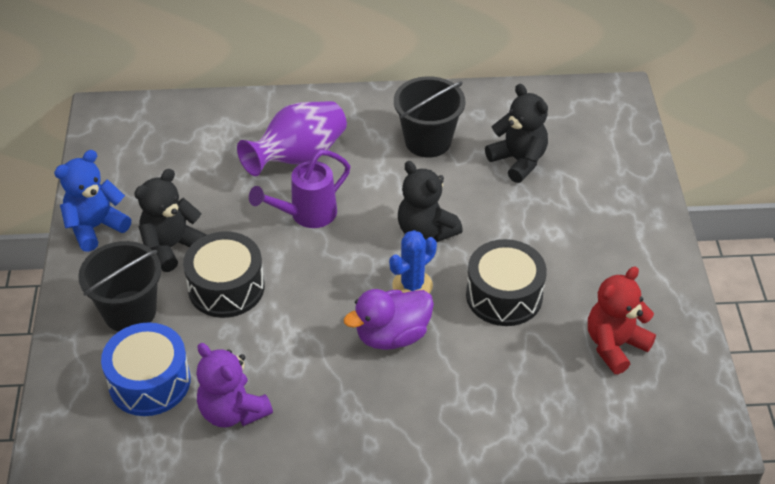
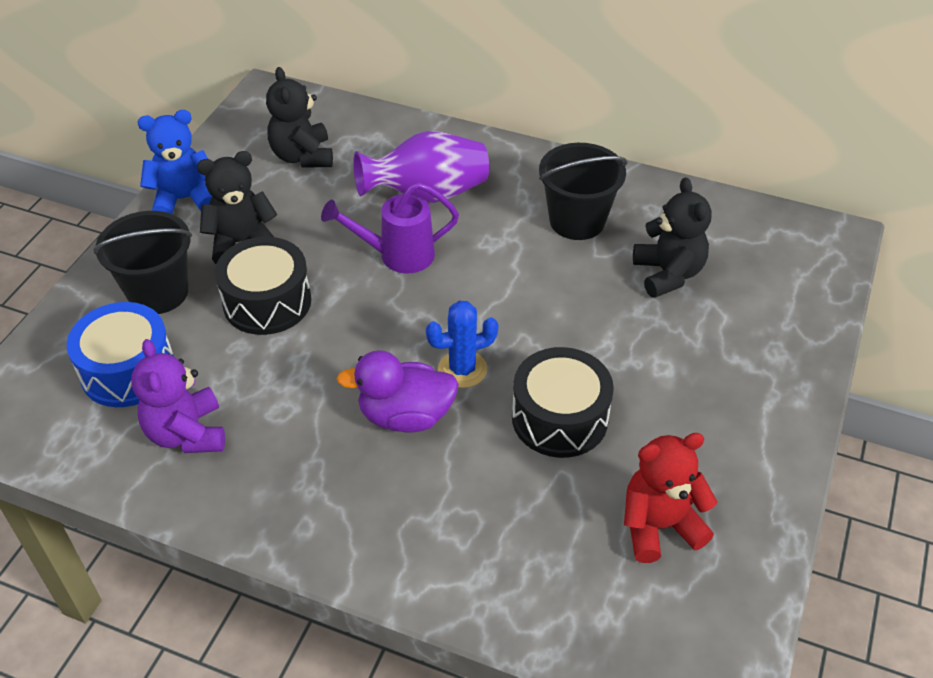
camera: 25 degrees right, 0 degrees up
(425, 231) = (514, 315): black teddy bear -> black teddy bear (302, 156)

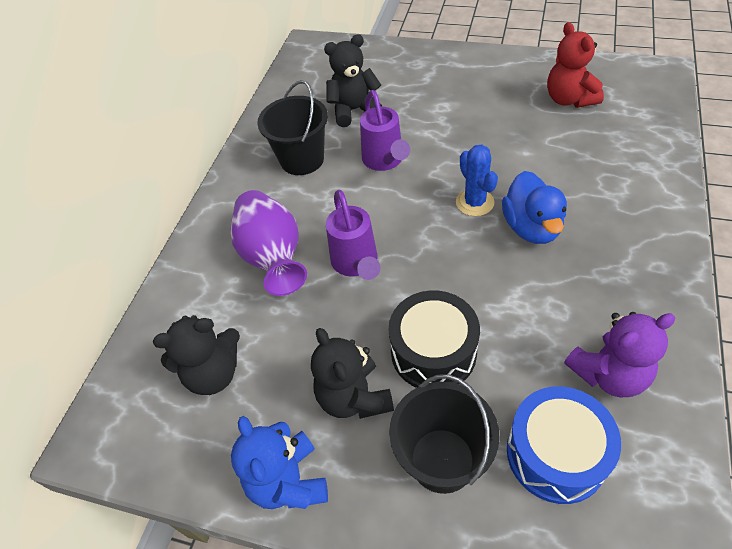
camera: 90 degrees left, 5 degrees up
(405, 416) = (531, 227): purple duck -> blue duck
(557, 294) = (385, 161): none -> purple watering can
(559, 418) = (502, 148): black drum -> none

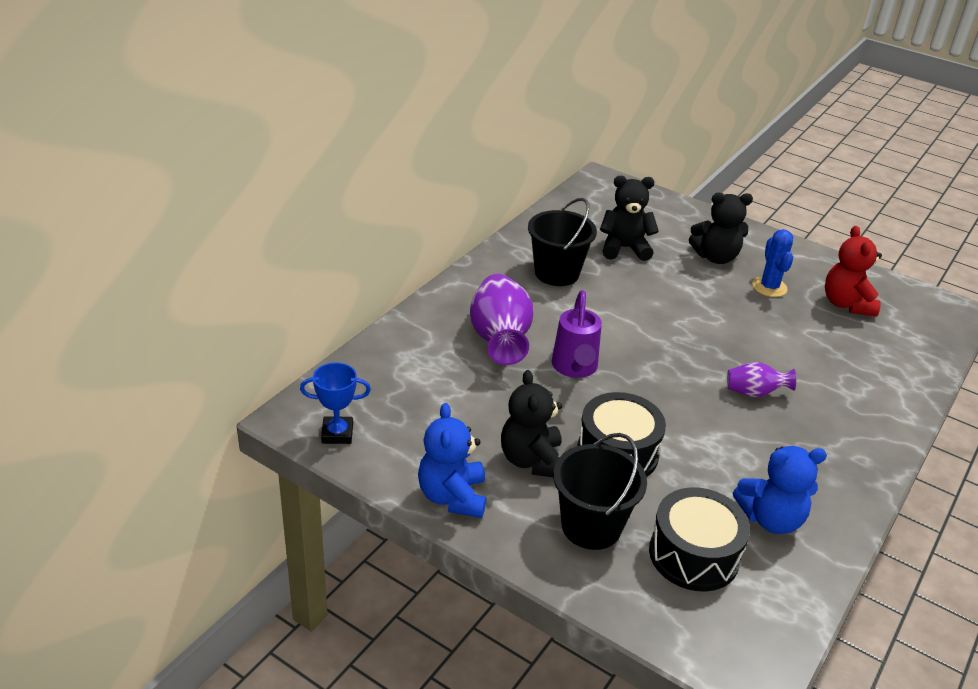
camera: 10 degrees right, 15 degrees down
(142, 445) = (337, 433): none -> blue trophy
(213, 373) = (415, 405): black teddy bear -> black teddy bear (715, 257)
(385, 161) = (636, 299): purple watering can -> none
(474, 202) = (709, 357): blue cactus -> blue cactus (769, 287)
(531, 227) = (754, 393): blue duck -> purple vase
(556, 454) = (694, 554): blue drum -> black drum
(609, 374) = (771, 519): purple teddy bear -> blue teddy bear

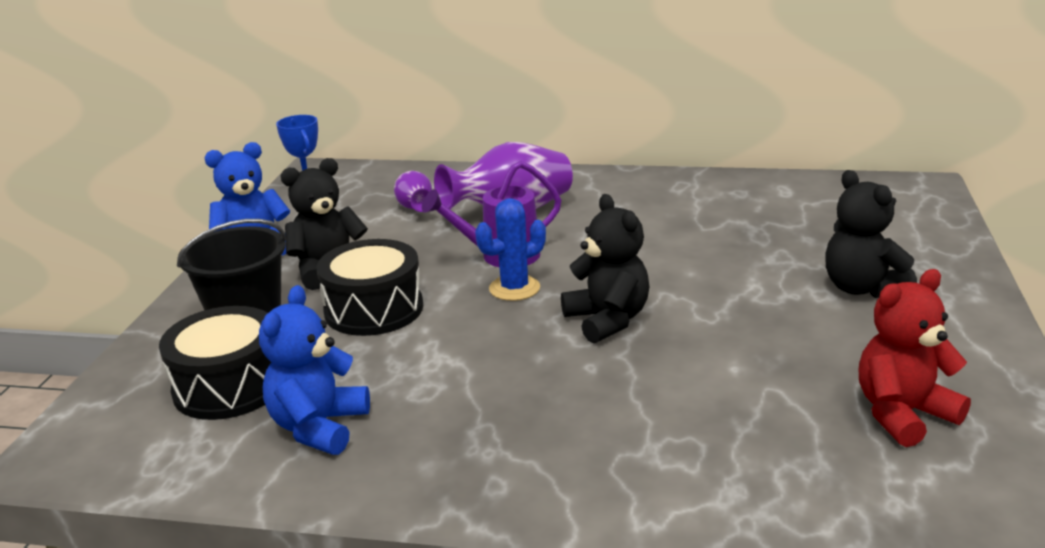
camera: 70 degrees right, 10 degrees down
(557, 273) = (671, 209): black bucket -> none
(624, 248) = (783, 231): black teddy bear -> black teddy bear (607, 320)
(754, 393) = (569, 372): purple vase -> purple vase (415, 208)
(769, 287) = (847, 340): blue cactus -> blue cactus (514, 288)
(771, 519) = (319, 427): blue teddy bear -> blue teddy bear turned 45 degrees clockwise

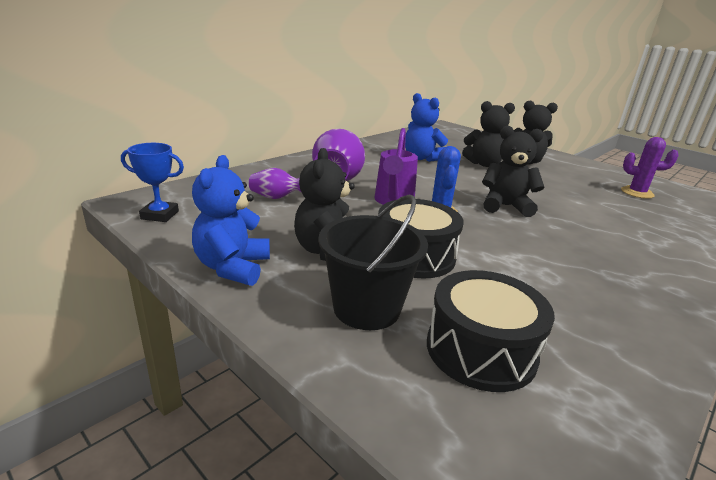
camera: 60 degrees left, 0 degrees up
(319, 427) = (577, 327): blue teddy bear -> blue teddy bear (421, 158)
(770, 264) = (484, 164): none -> black teddy bear
(902, 414) = (637, 193): red teddy bear -> purple cactus

